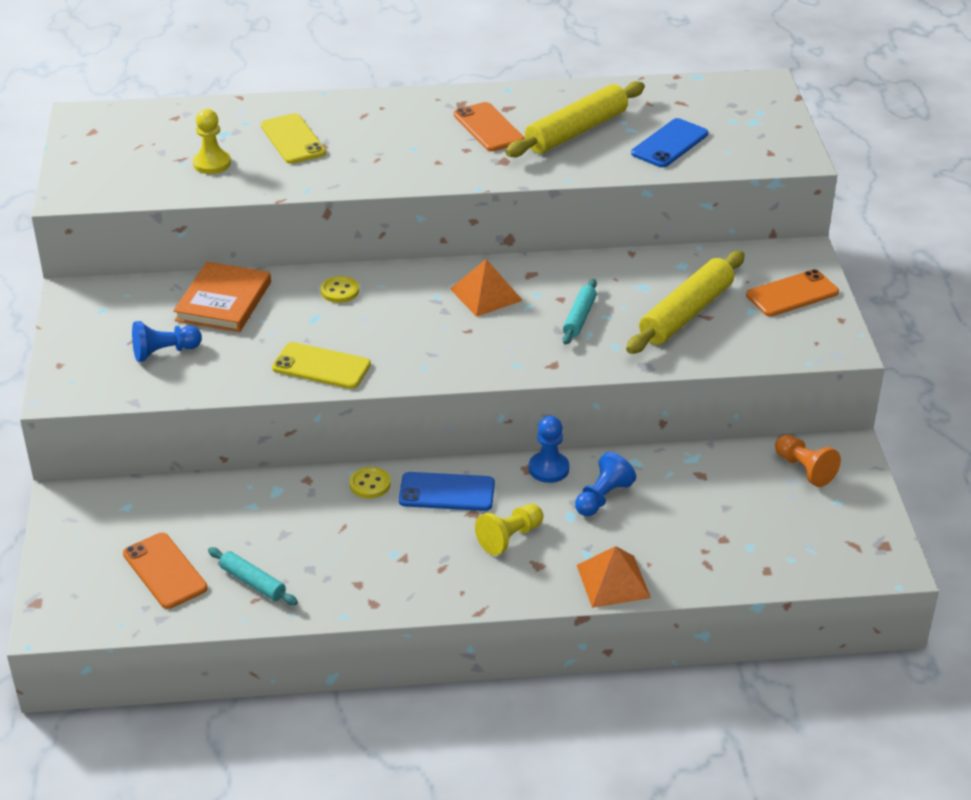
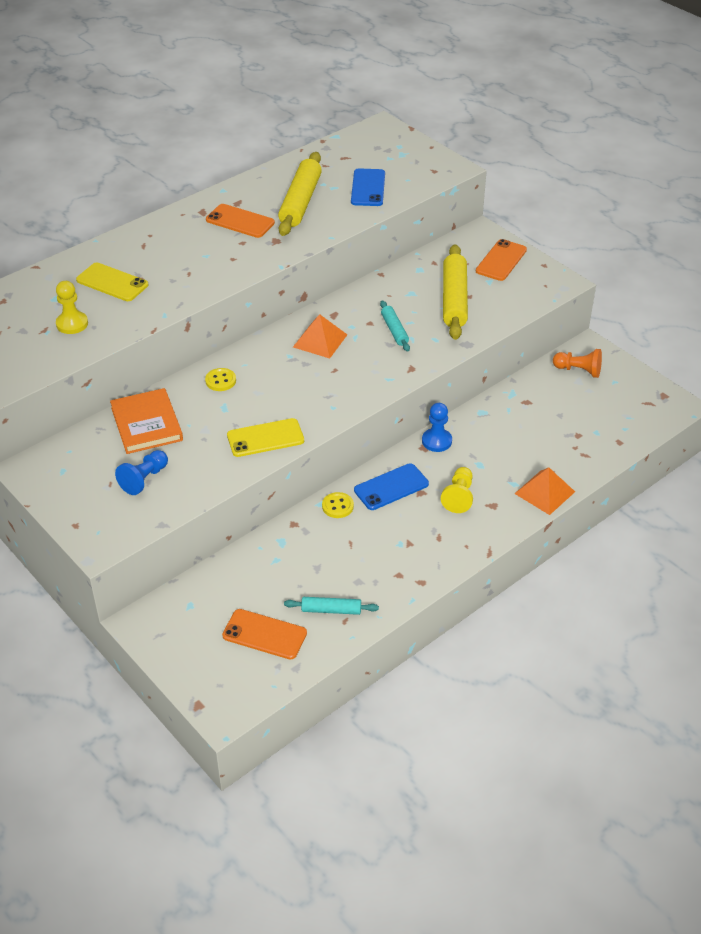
camera: 35 degrees left, 5 degrees up
(602, 497) = (486, 443): blue pawn -> none

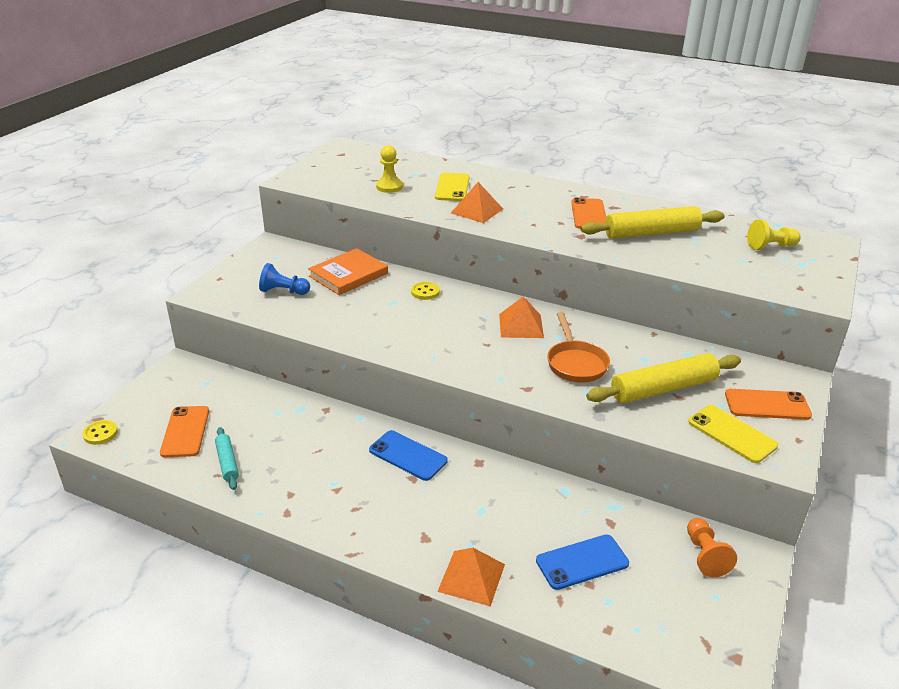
camera: 65 degrees right, 10 degrees down
(178, 283) = (476, 211): none -> orange pyramid
(265, 438) = (367, 332): yellow phone -> yellow phone (732, 434)
(337, 506) = (362, 429): yellow button -> yellow button (100, 433)
(368, 188) = (718, 259): blue phone -> blue phone (582, 562)
(394, 330) = (575, 363): turquoise rolling pin -> orange pan
(436, 441) = (494, 469): blue pawn -> none
(459, 497) = (422, 507): yellow pawn -> yellow pawn (770, 246)

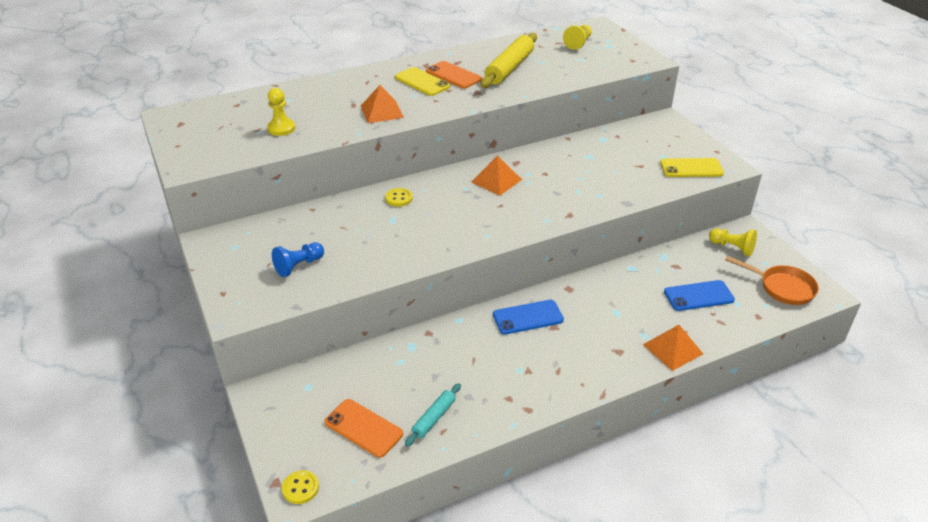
camera: 50 degrees left, 5 degrees up
(227, 462) = (433, 418): turquoise rolling pin -> turquoise rolling pin turned 75 degrees counterclockwise
(348, 275) = (322, 222): orange book -> none
(452, 187) = (329, 104): yellow phone -> yellow phone (422, 82)
(575, 363) = (564, 182): orange pan -> orange pan (782, 287)
(582, 562) = (698, 296): blue phone -> blue phone turned 60 degrees clockwise
(663, 388) = (626, 166): yellow rolling pin -> none
(705, 555) = (732, 248): orange pawn -> yellow pawn
(767, 405) = (678, 142): orange phone -> none

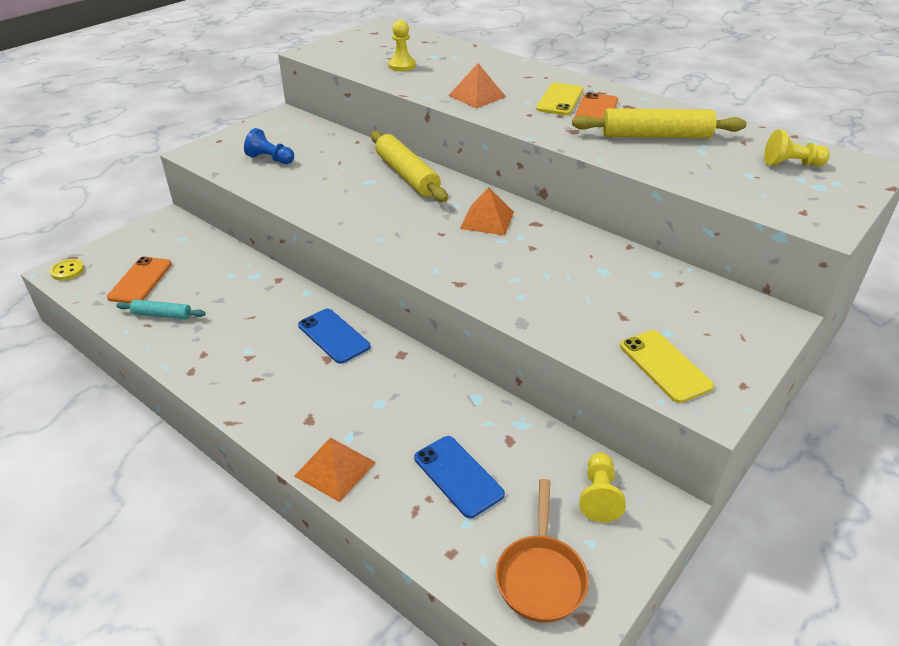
camera: 65 degrees right, 0 degrees up
(399, 198) = (407, 175): yellow button -> yellow rolling pin

